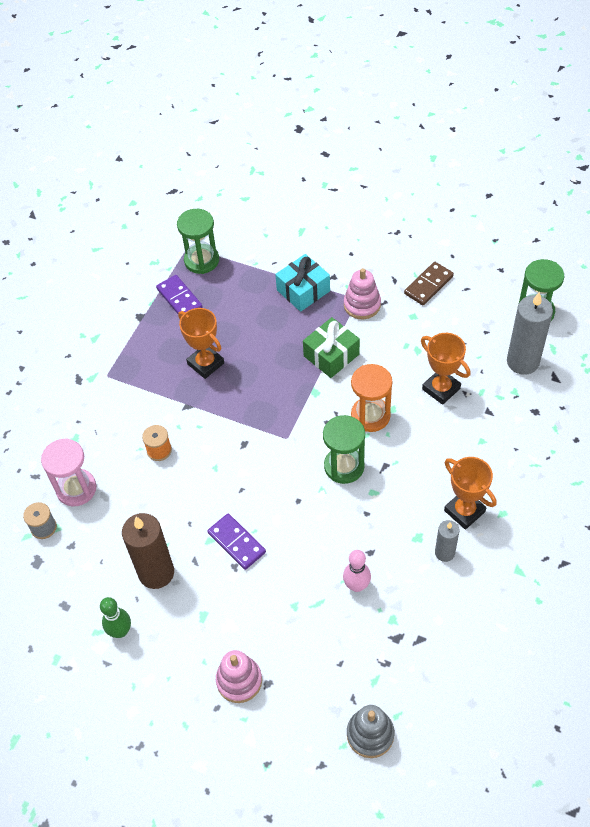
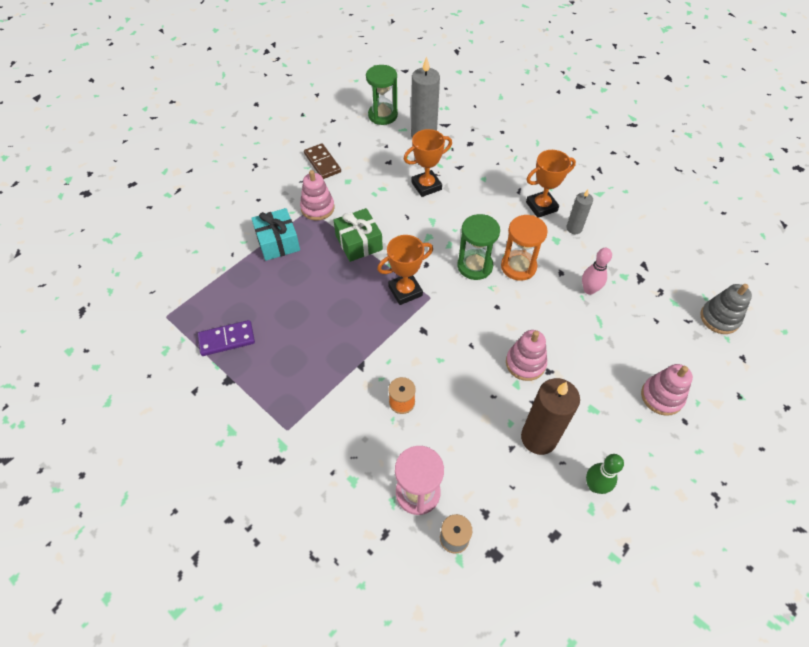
camera: 75 degrees left, 0 degrees up
(201, 260) = (191, 309): green hourglass -> none
(205, 363) = (319, 337): orange trophy -> orange trophy (405, 291)
(236, 543) = (525, 363): purple domino -> pink stacking toy
(370, 415) = (432, 235): orange hourglass -> orange hourglass (518, 267)

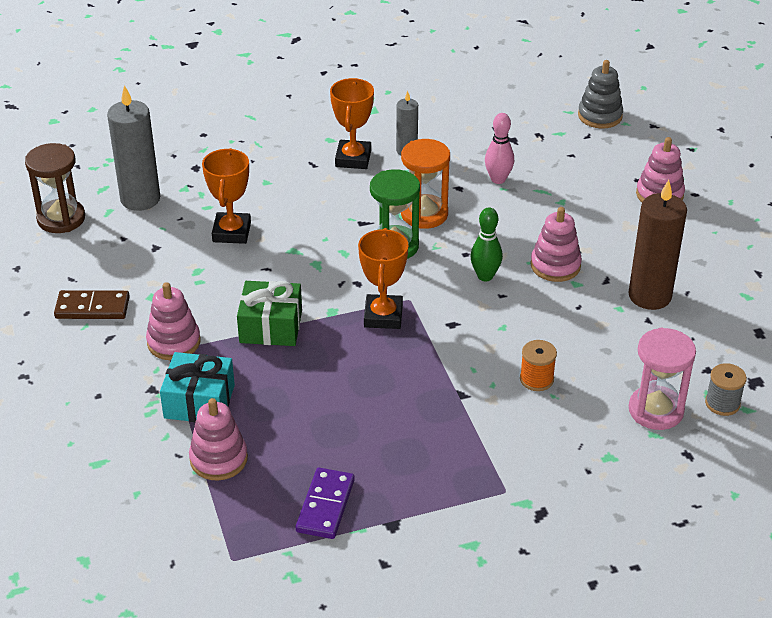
camera: 60 degrees left, 15 degrees down
(238, 272) = (218, 459): none -> pink stacking toy
(383, 115) = (61, 219): green hourglass -> brown hourglass
(595, 486) = (725, 282): green bowling pin -> green bowling pin (485, 276)

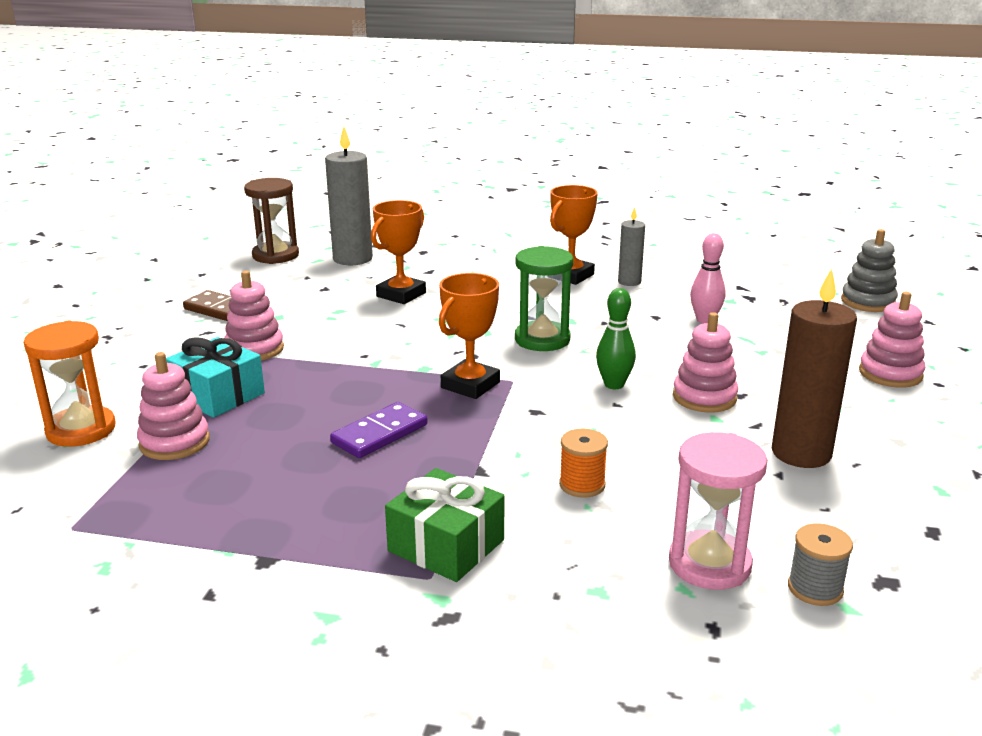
camera: 30 degrees right, 15 degrees down
(271, 326) = (353, 362): green gift -> green gift (446, 545)
(325, 506) = (220, 516): purple domino -> purple domino (380, 434)
(424, 214) = (598, 325): orange hourglass -> orange hourglass (81, 430)

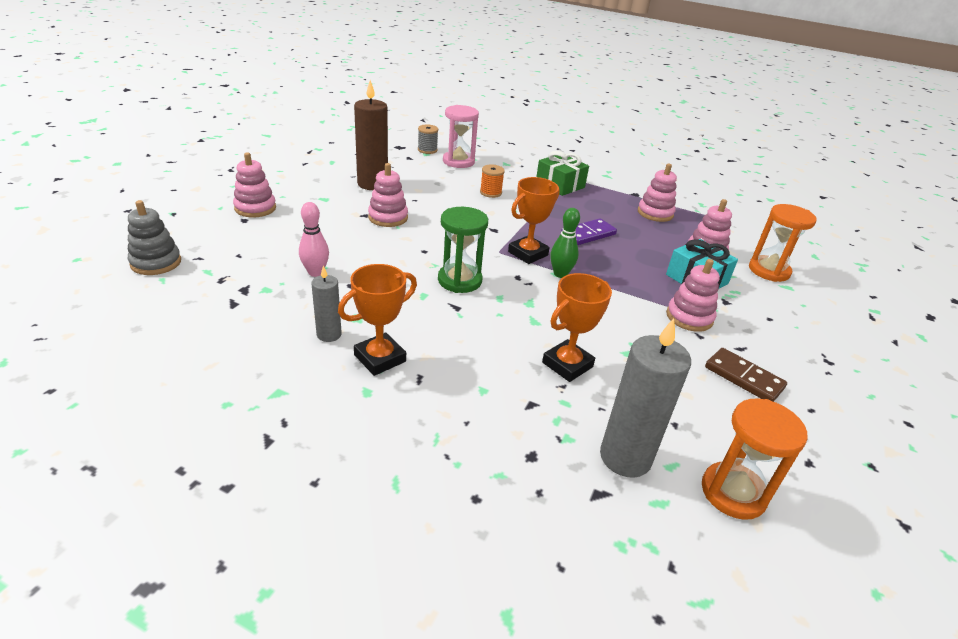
camera: 170 degrees left, 10 degrees up
(236, 510) = (655, 213): none -> pink stacking toy
(275, 255) = (733, 493): brown hourglass -> orange hourglass
(614, 384) = (435, 235): green bowling pin -> green bowling pin (560, 274)

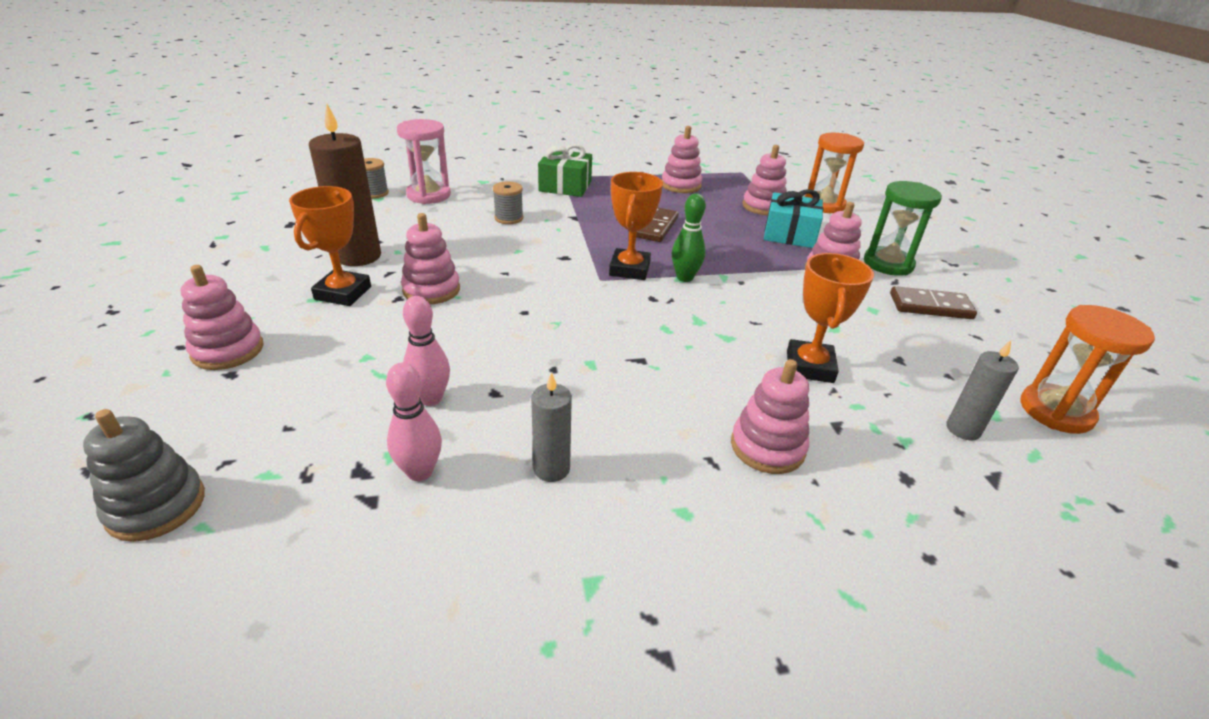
camera: 35 degrees left, 0 degrees up
(268, 303) = (420, 472): none -> pink bowling pin
(380, 358) = (644, 463): orange trophy -> orange trophy (343, 293)
(459, 280) = (605, 328): green hourglass -> green hourglass (888, 264)
(464, 390) = (767, 447): none -> pink stacking toy
(490, 193) = (509, 218): orange spool -> grey spool
(588, 234) = (655, 227): purple domino -> brown domino
(625, 457) = (963, 429): grey candle -> grey candle, size x0.55

